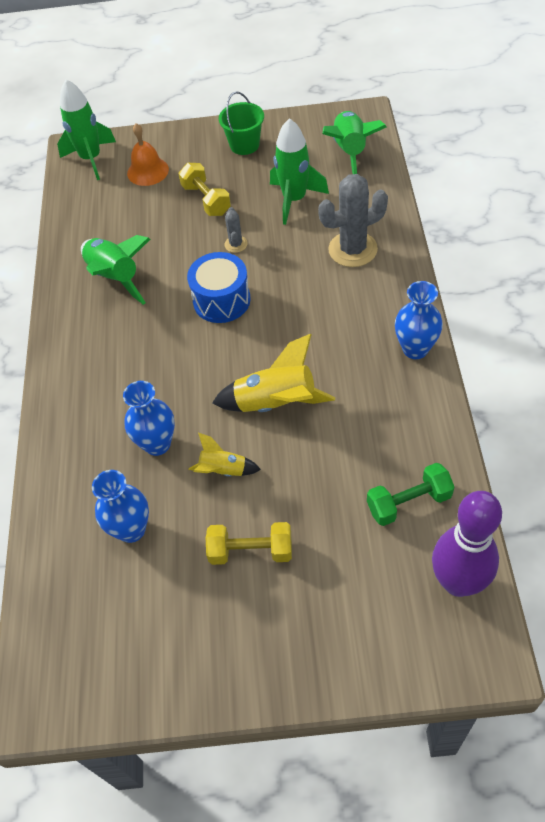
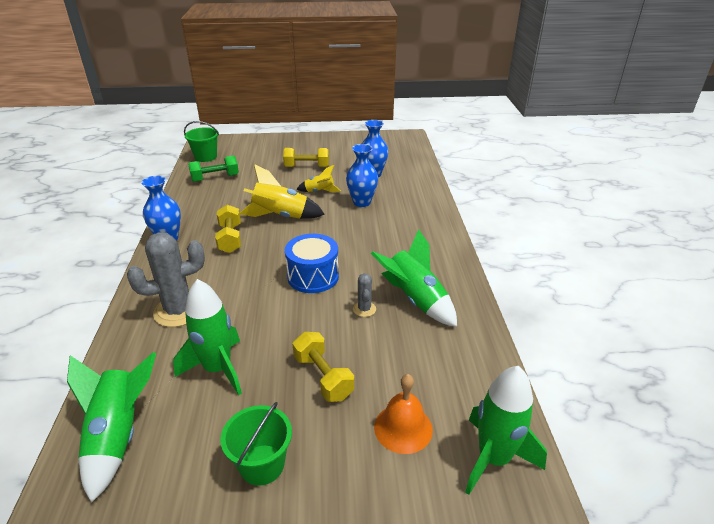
camera: 175 degrees right, 20 degrees down
(236, 244) = (294, 323): grey cactus -> grey cactus (364, 309)
(333, 354) = (230, 239): none -> yellow dumbbell
(458, 582) = (205, 157): purple bowling pin -> green bucket

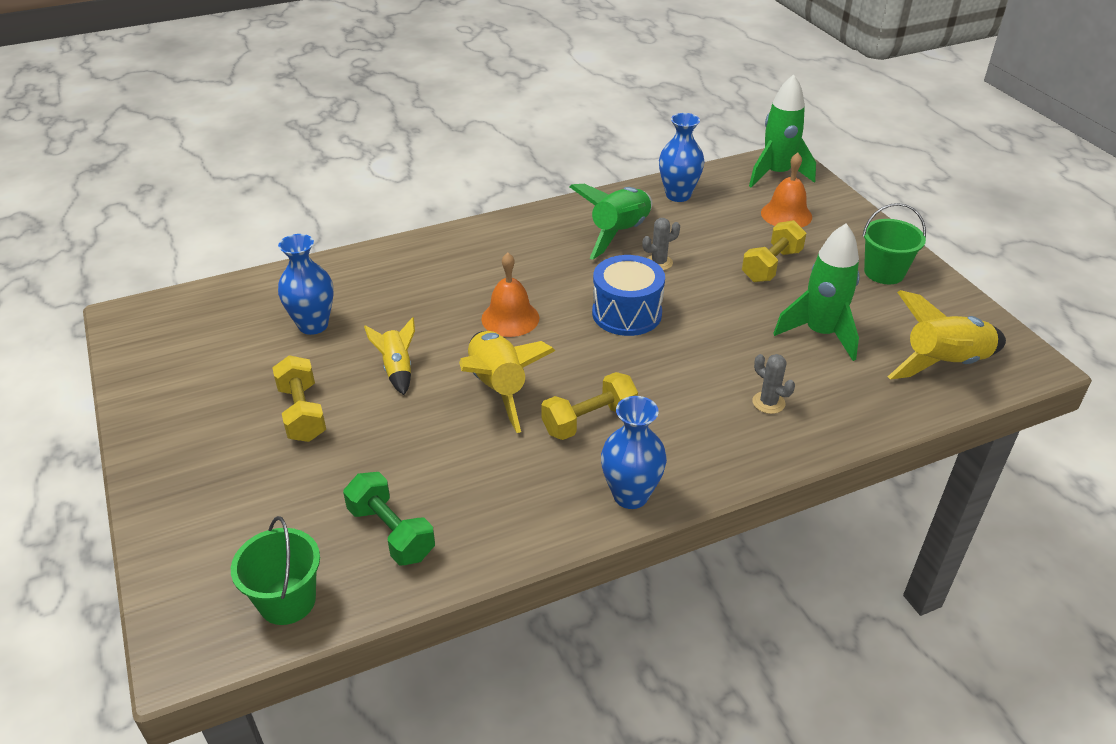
camera: 110 degrees left, 5 degrees up
(118, 436) = (944, 364): green rocket -> yellow rocket
(178, 311) = (768, 403): grey cactus -> grey cactus, size x0.48
(339, 231) = (510, 318): none -> orange bell
(361, 202) = (417, 316): blue vase -> blue vase (678, 195)

